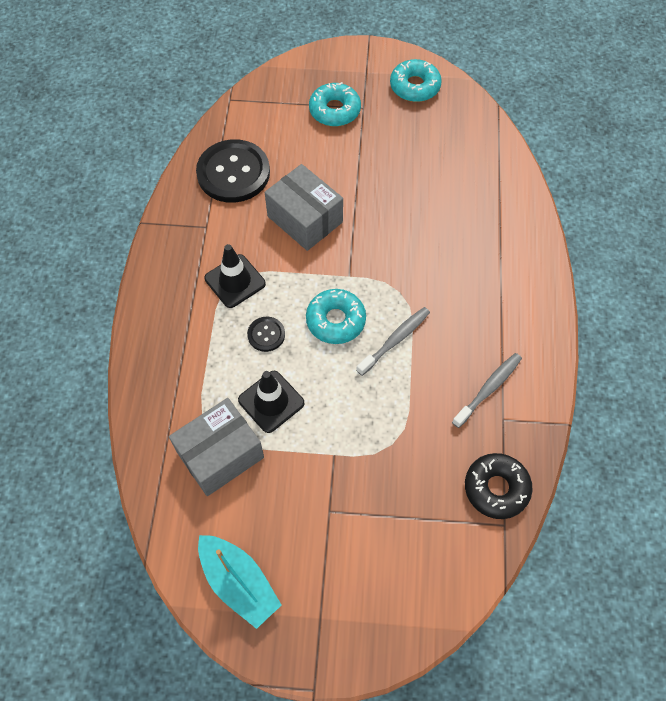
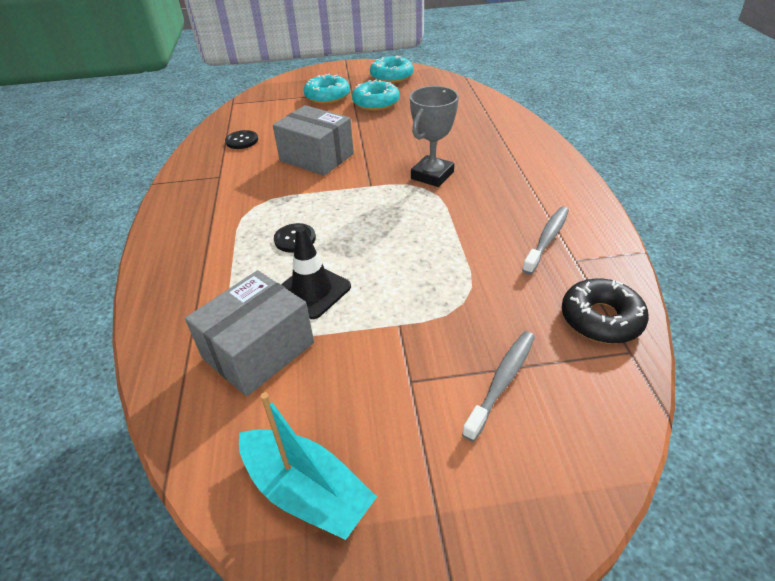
camera: 10 degrees left, 20 degrees down
(233, 173) = (242, 141): black button -> black button, size x0.46
(235, 281) = (254, 207): black traffic cone -> none
(335, 320) = (367, 217): turquoise donut -> turquoise donut (376, 103)
(395, 340) = (434, 220): grey toothbrush -> grey toothbrush (502, 382)
(412, 275) = (432, 175): none -> grey trophy

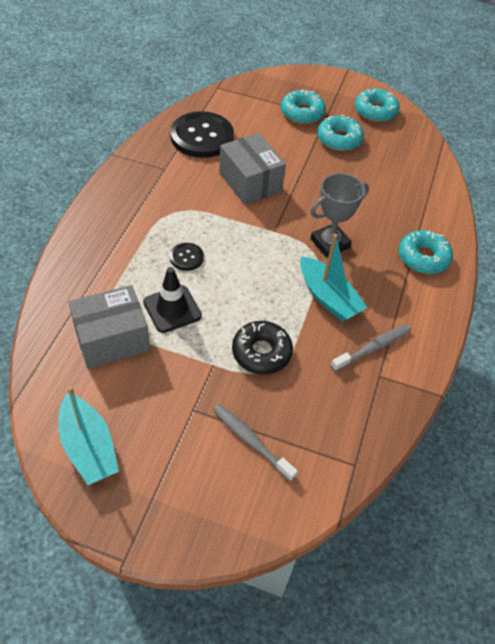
camera: 20 degrees right, 10 degrees up
(242, 141) = (202, 137): black button -> black button, size x2.16
(468, 217) = (328, 297): none -> turquoise boat
(502, 382) = (251, 441): grey toothbrush -> grey toothbrush turned 105 degrees counterclockwise
(524, 155) = (423, 257): none -> turquoise donut
(601, 319) = (356, 431): black donut -> black donut (261, 352)

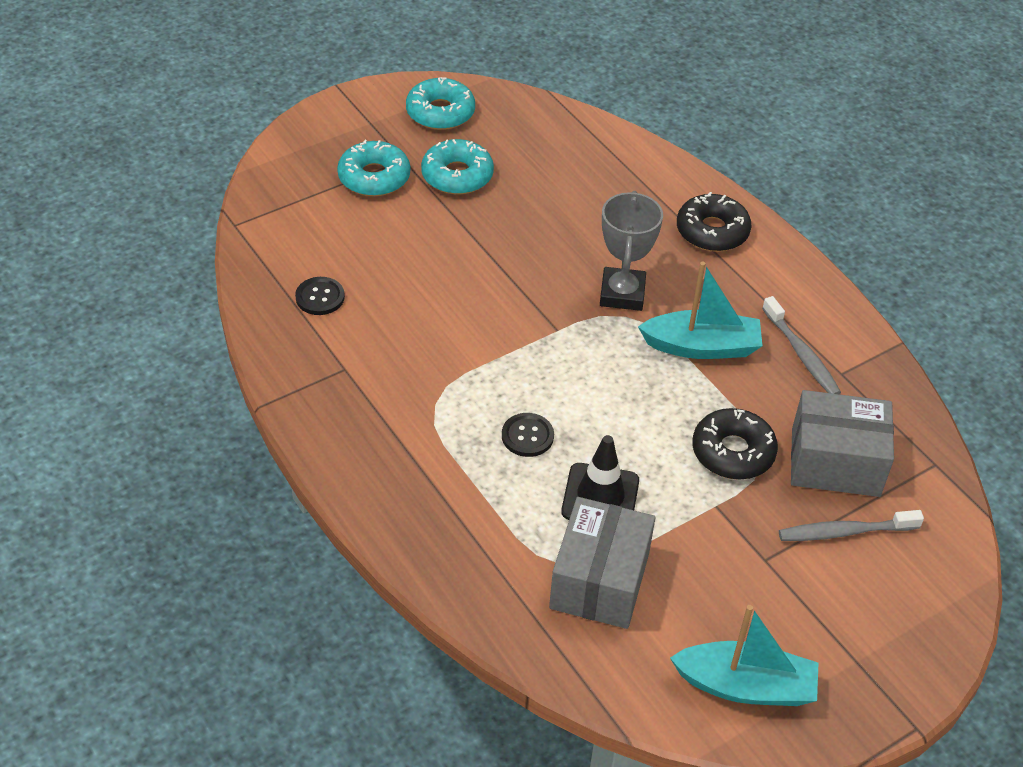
camera: 50 degrees left, 5 degrees down
(202, 137) = (320, 297): black button -> black button, size x0.46
(250, 182) = (452, 301): grey box -> grey box (835, 462)
(373, 347) = (801, 354): grey toothbrush -> grey toothbrush turned 150 degrees clockwise
(423, 257) = (712, 231): turquoise donut -> black donut

